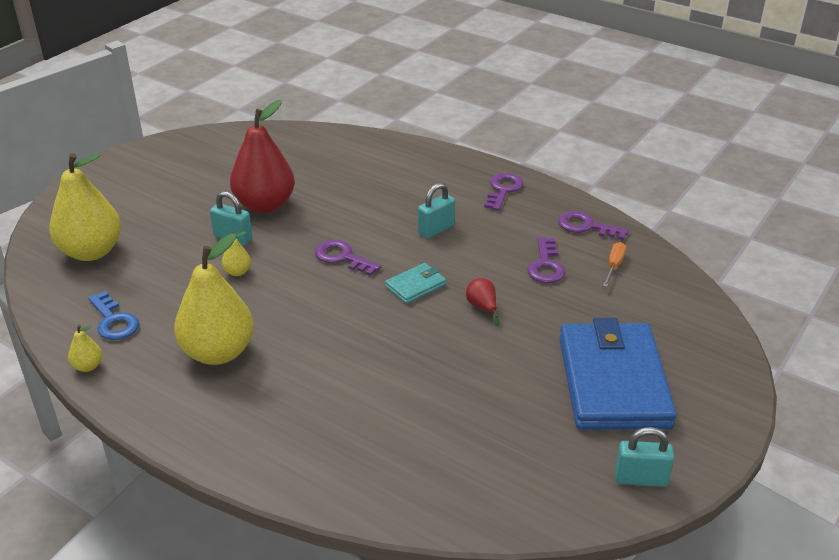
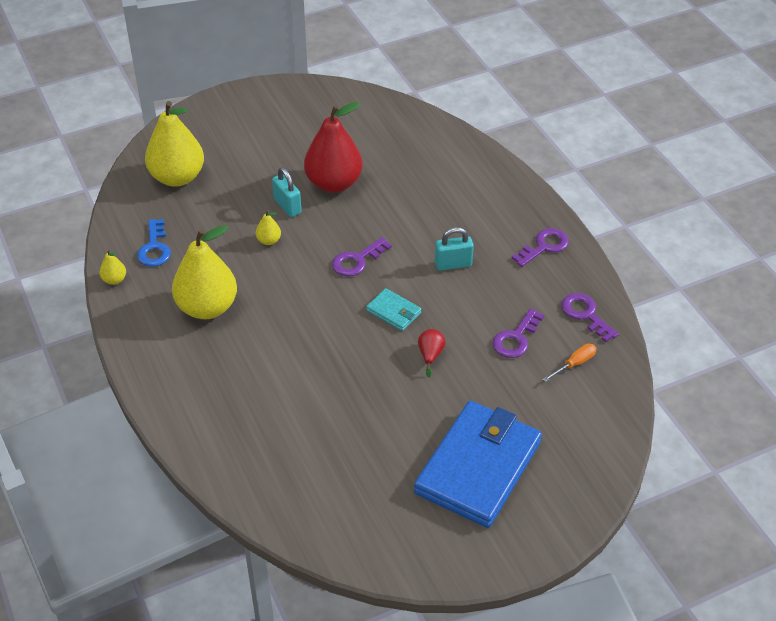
camera: 30 degrees right, 10 degrees up
(342, 257) = (357, 260): purple key -> purple key turned 105 degrees counterclockwise
(415, 286) = (394, 312): turquoise wallet -> turquoise wallet turned 45 degrees clockwise
(641, 479) = (427, 554): turquoise padlock -> none

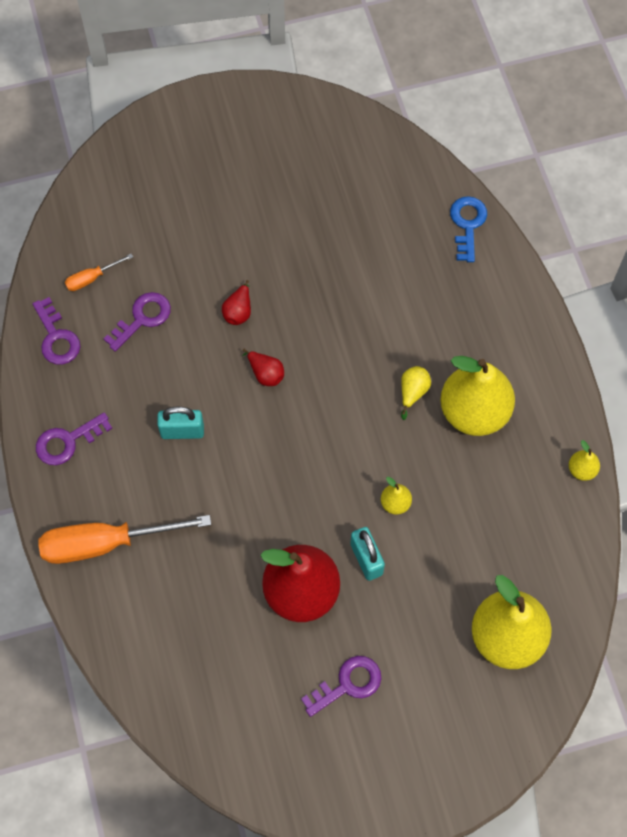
camera: 170 degrees left, 20 degrees up
(154, 248) = (535, 513): blue key -> blue key (467, 224)
(262, 315) = (413, 392): none -> yellow pear
(357, 260) = (293, 455): purple key -> purple key (347, 684)
(394, 312) = (265, 374): turquoise wallet -> red pear
(478, 467) = (223, 182): blue wallet -> none
(489, 192) = (106, 543): none -> orange screwdriver

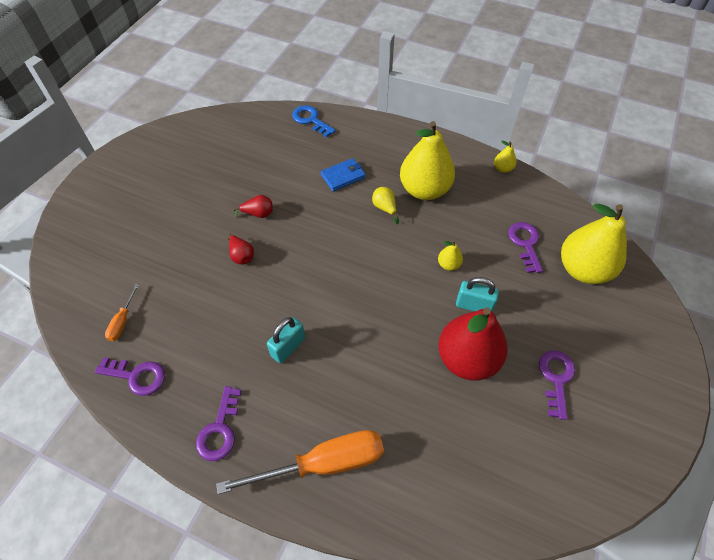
camera: 50 degrees left, 10 degrees down
(106, 543) = (323, 463): orange screwdriver -> orange screwdriver turned 135 degrees counterclockwise
(142, 318) = (185, 312): purple key -> purple key (525, 244)
(265, 374) = (297, 271): red pear -> red pear (258, 214)
(418, 320) = (343, 176): none -> blue wallet

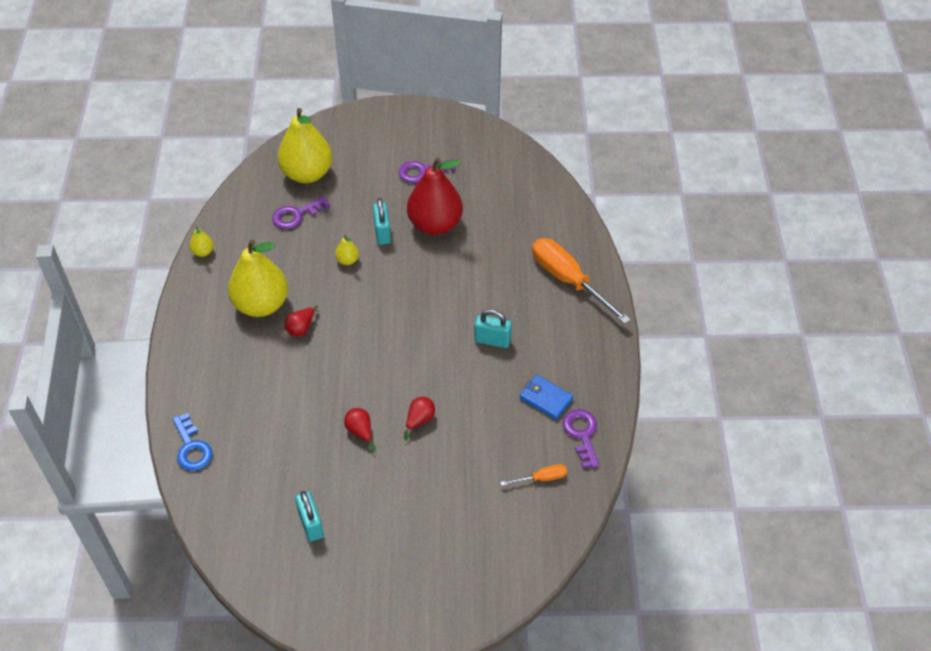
camera: 115 degrees left, 5 degrees down
(203, 163) = (311, 524): none -> turquoise padlock
(220, 429) = (585, 353): purple key -> none
(311, 120) = (192, 447): blue key -> blue key turned 45 degrees counterclockwise
(343, 176) = (272, 379): blue wallet -> blue wallet (546, 398)
(385, 208) = (301, 328): yellow pear -> red pear

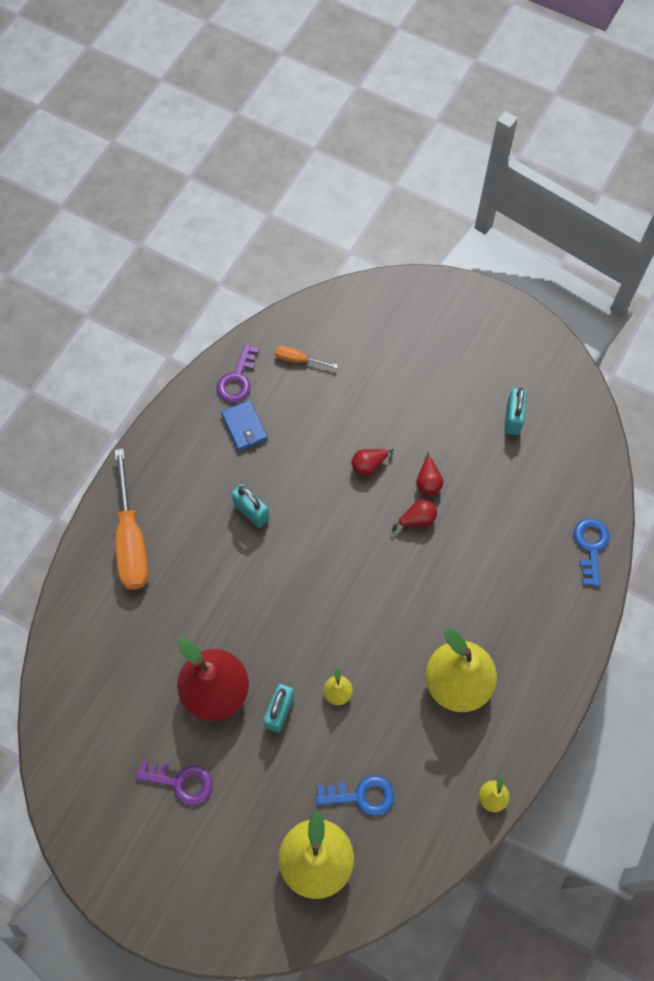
camera: 150 degrees left, 15 degrees up
(296, 215) = (361, 795): purple key -> blue key
(301, 328) = (429, 628): red pear -> red pear (417, 519)

